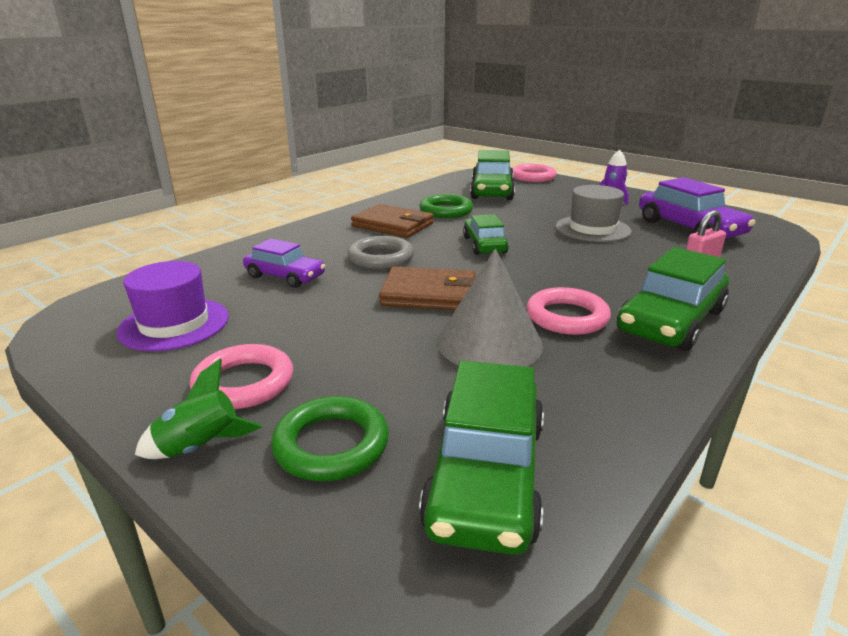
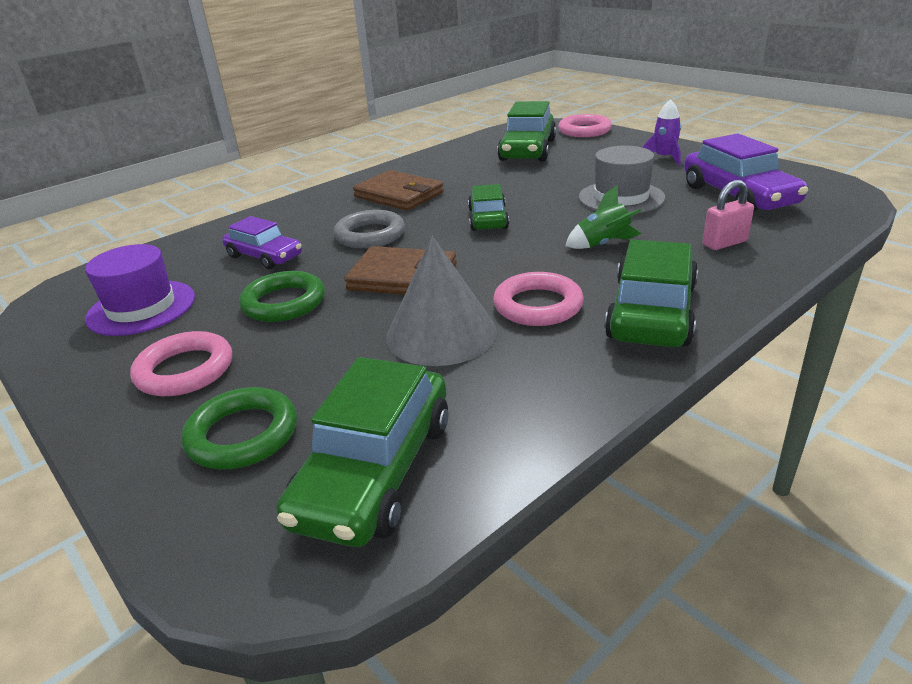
camera: 10 degrees right, 5 degrees up
(200, 447) = (125, 432): green rocket -> green rocket (603, 244)
(446, 211) = (464, 176): green ring -> green ring (284, 302)
(670, 321) = (651, 311): green car -> green car turned 150 degrees clockwise

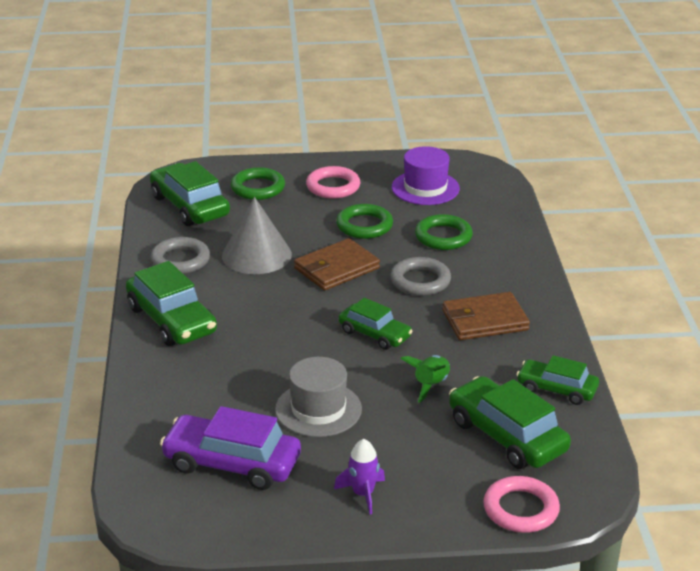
camera: 125 degrees right, 0 degrees up
(264, 256) = (443, 236): purple car -> green ring
(452, 155) = (556, 389): none -> green car
(535, 379) = (180, 260): none -> grey ring
(538, 305) = (235, 292): pink ring -> none
(603, 244) = (262, 353): green rocket -> green rocket (430, 385)
(724, 243) = (186, 397): pink padlock -> none

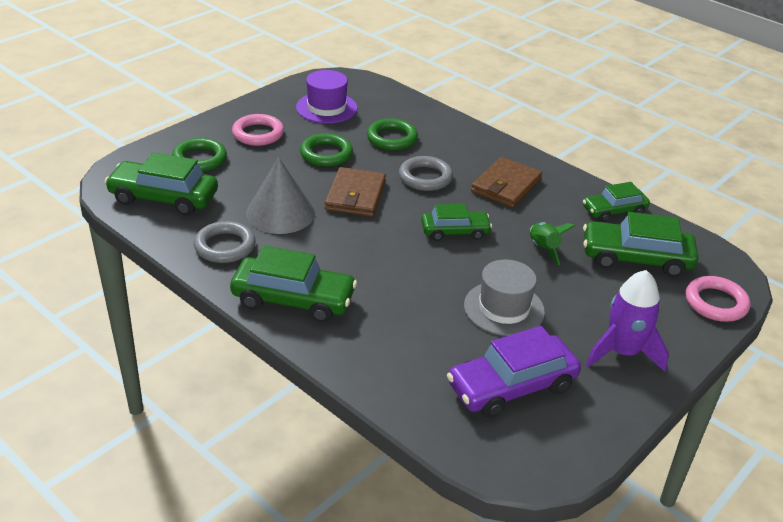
camera: 45 degrees left, 5 degrees up
(363, 494) = (623, 352): purple rocket -> purple rocket, size x1.64

